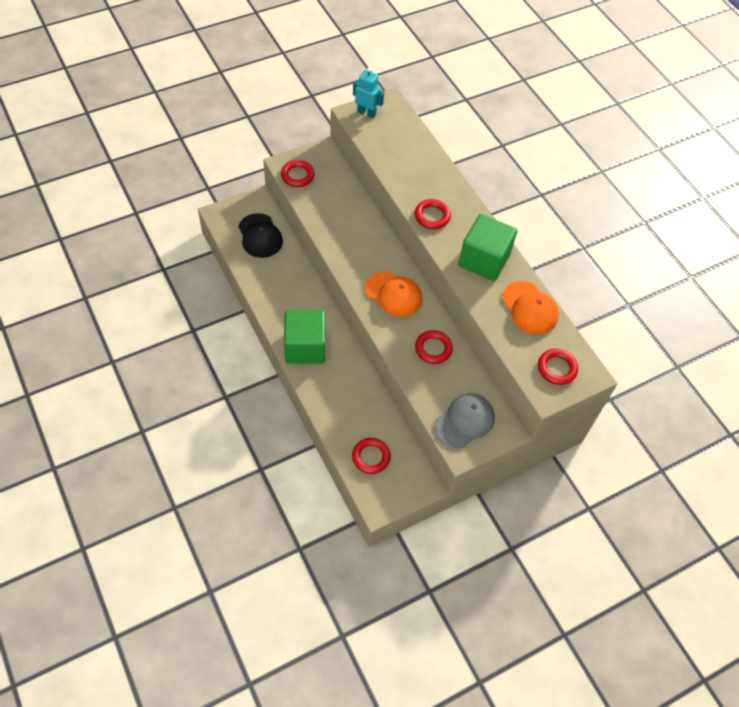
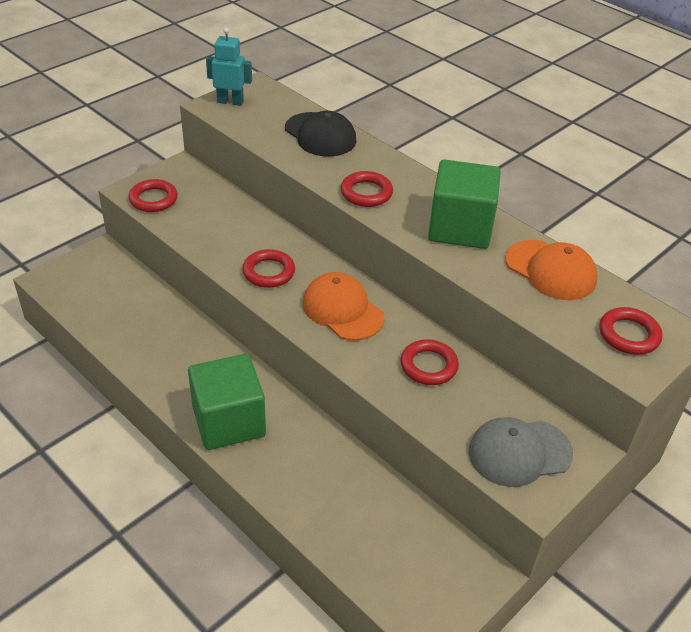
camera: 15 degrees left, 15 degrees down
(260, 236) = (116, 293): black cap -> black cap (320, 135)
(371, 457) = (387, 555): red ring -> red ring (268, 272)
(394, 294) = (342, 310): orange cap -> orange cap turned 150 degrees counterclockwise
(464, 421) = (519, 452): grey cap -> grey cap turned 135 degrees counterclockwise

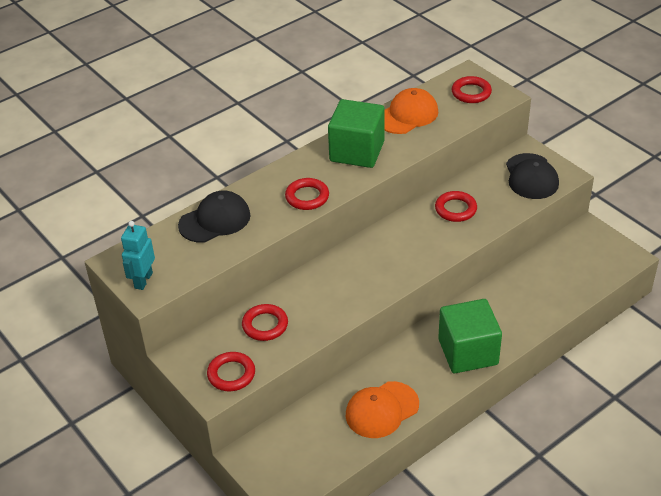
camera: 80 degrees left, 0 degrees up
(268, 272) = (347, 292): red ring -> red ring (265, 325)
(342, 310) = (396, 250): orange cap -> orange cap (381, 410)
(519, 452) = (531, 177): grey cap -> black cap

